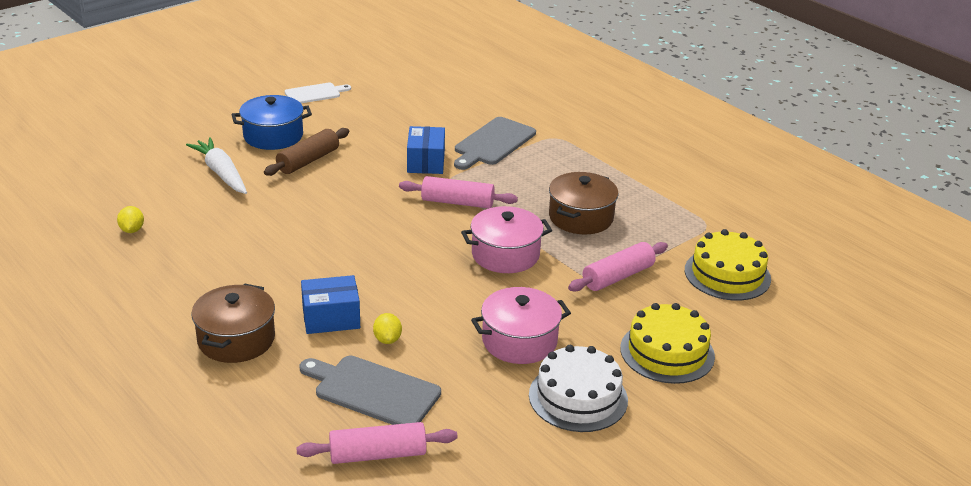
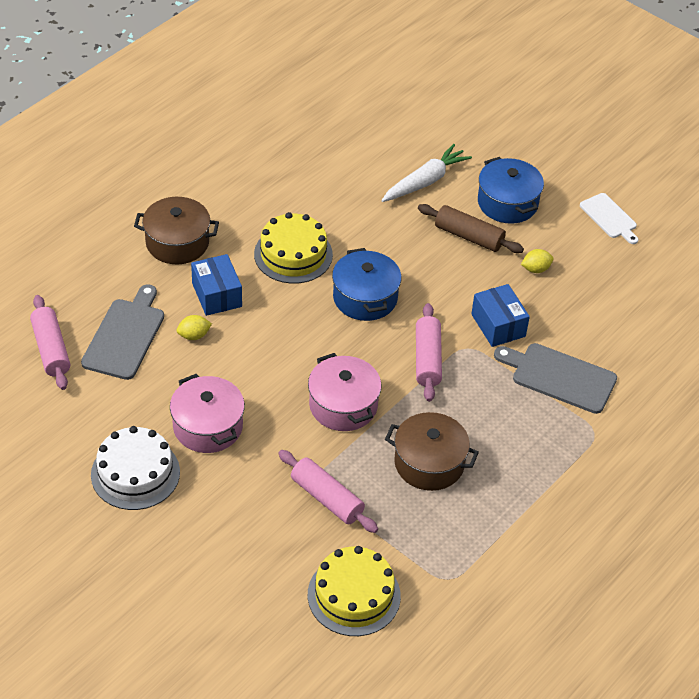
camera: 80 degrees right, 15 degrees up
(132, 230) = (315, 147): yellow lemon -> yellow lemon (535, 269)
(368, 226) = (365, 298): none -> blue pot
(425, 162) = (498, 325): blue box -> blue box turned 75 degrees clockwise
(667, 352) = (210, 540): yellow cake -> yellow cake (293, 254)

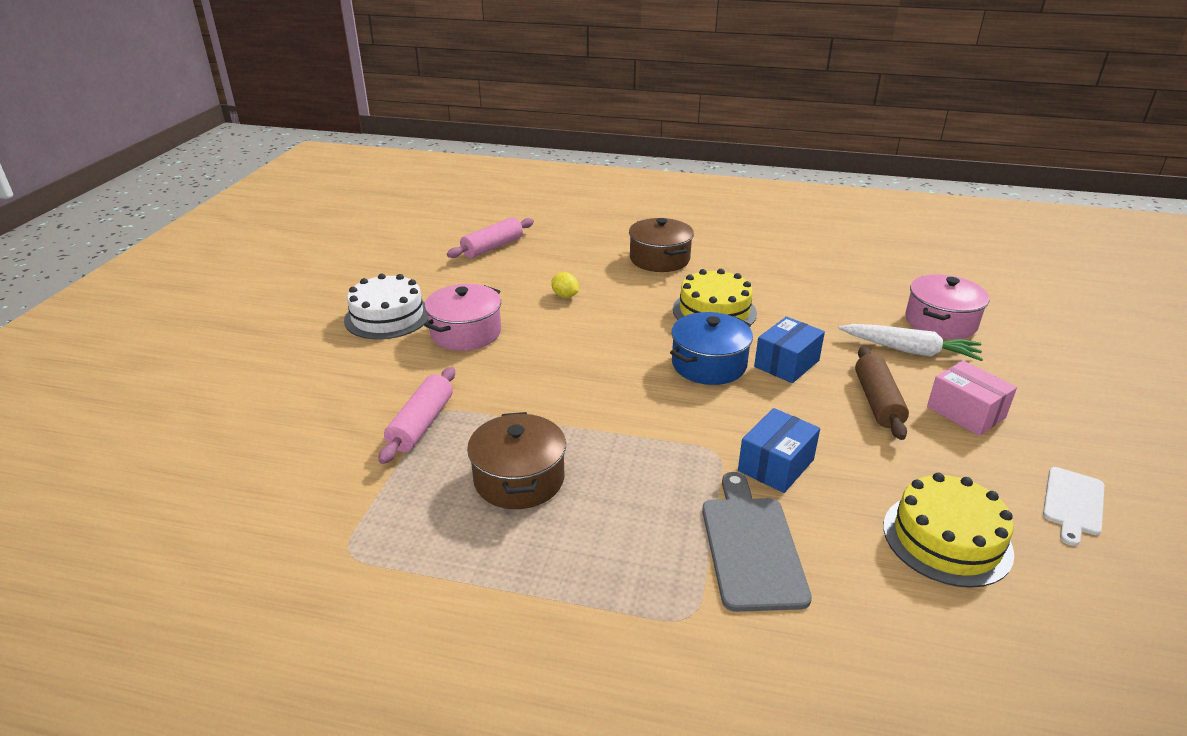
camera: 65 degrees right, 15 degrees down
(125, 336) = (535, 269): grey cutting board -> none
(216, 295) = (622, 292): blue box -> blue box (786, 363)
(343, 405) = (554, 395): pink pot -> pink pot (940, 322)
(354, 595) = (294, 484): yellow cake -> yellow cake (947, 539)
(427, 359) = (669, 429): pink rolling pin -> none
(507, 203) = (965, 412): blue pot -> pink box
(535, 269) = (898, 467): yellow lemon -> none

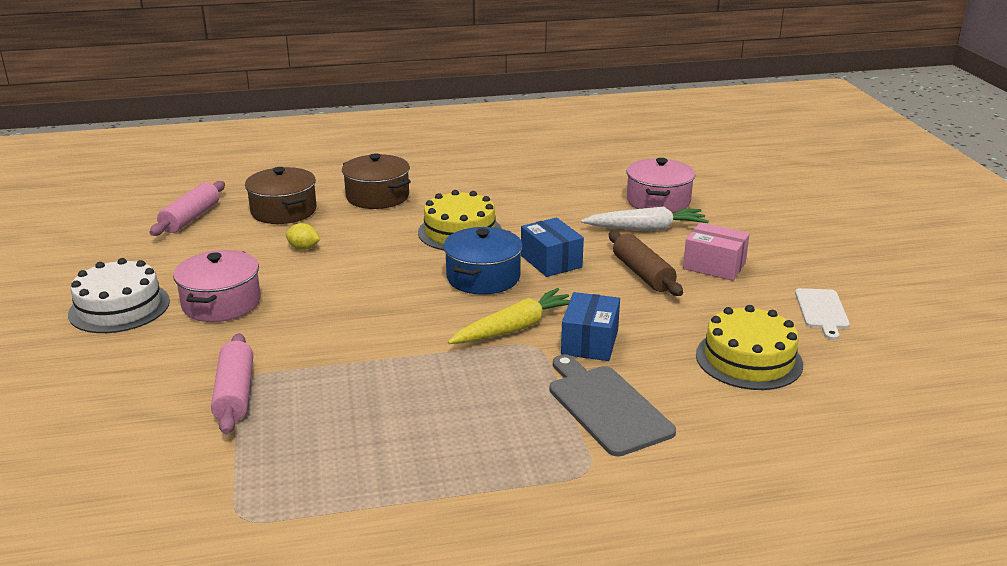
camera: 25 degrees left, 5 degrees down
(519, 479) = (369, 413): brown pot -> brown pot (284, 211)
(708, 428) = (515, 328): none -> yellow carrot
(786, 363) = (551, 261): blue box -> blue box turned 45 degrees counterclockwise

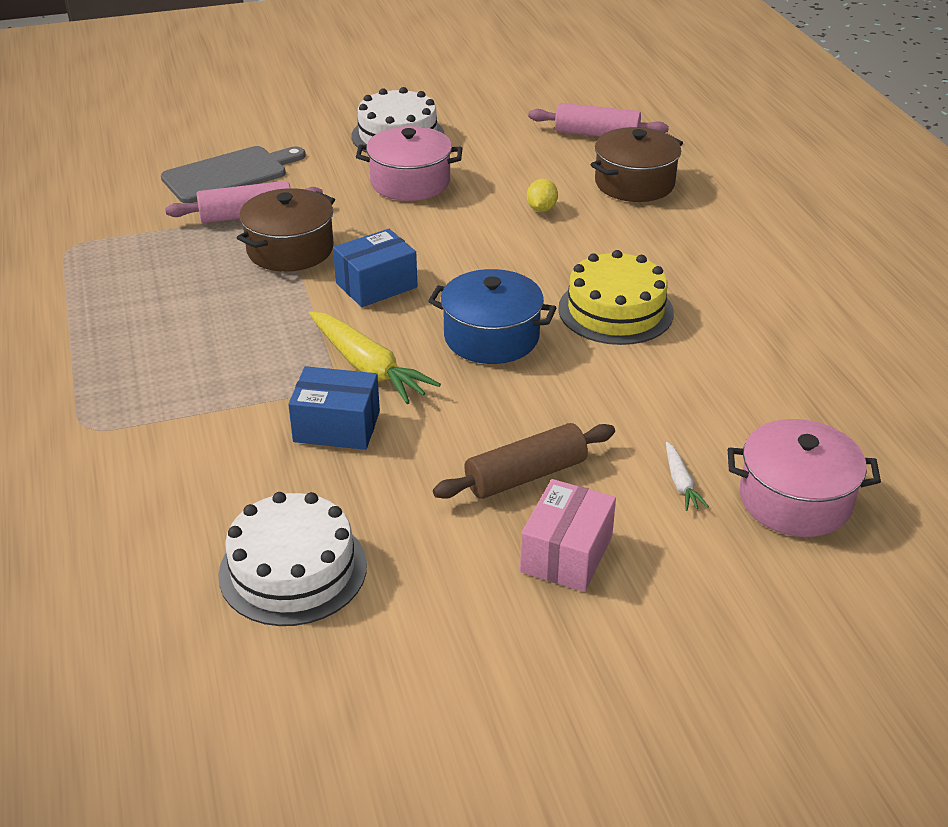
camera: 85 degrees right, 10 degrees up
(377, 196) = (701, 239): brown pot -> brown pot (290, 249)
(551, 261) = (546, 390): blue box -> blue box (376, 285)
(606, 407) = (197, 440): grey cutting board -> grey cutting board (229, 174)
(646, 228) = (681, 483): white carrot -> white carrot, size x0.49
(748, 359) = (293, 570): yellow cake -> white cake
(822, 311) = (433, 671): white cutting board -> none

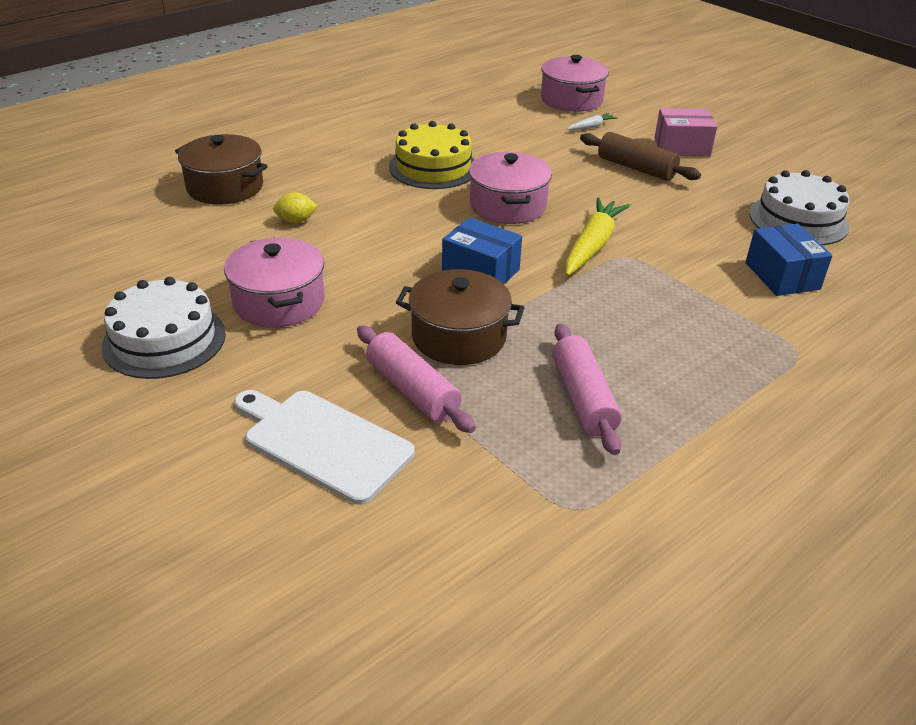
camera: 115 degrees left, 0 degrees up
(229, 174) = (323, 442): grey cutting board -> white cutting board
(337, 426) = (667, 240): blue box -> blue box (782, 276)
(491, 337) = (508, 206): blue pot -> pink pot
(597, 134) = (124, 219): pink rolling pin -> pink rolling pin (582, 398)

